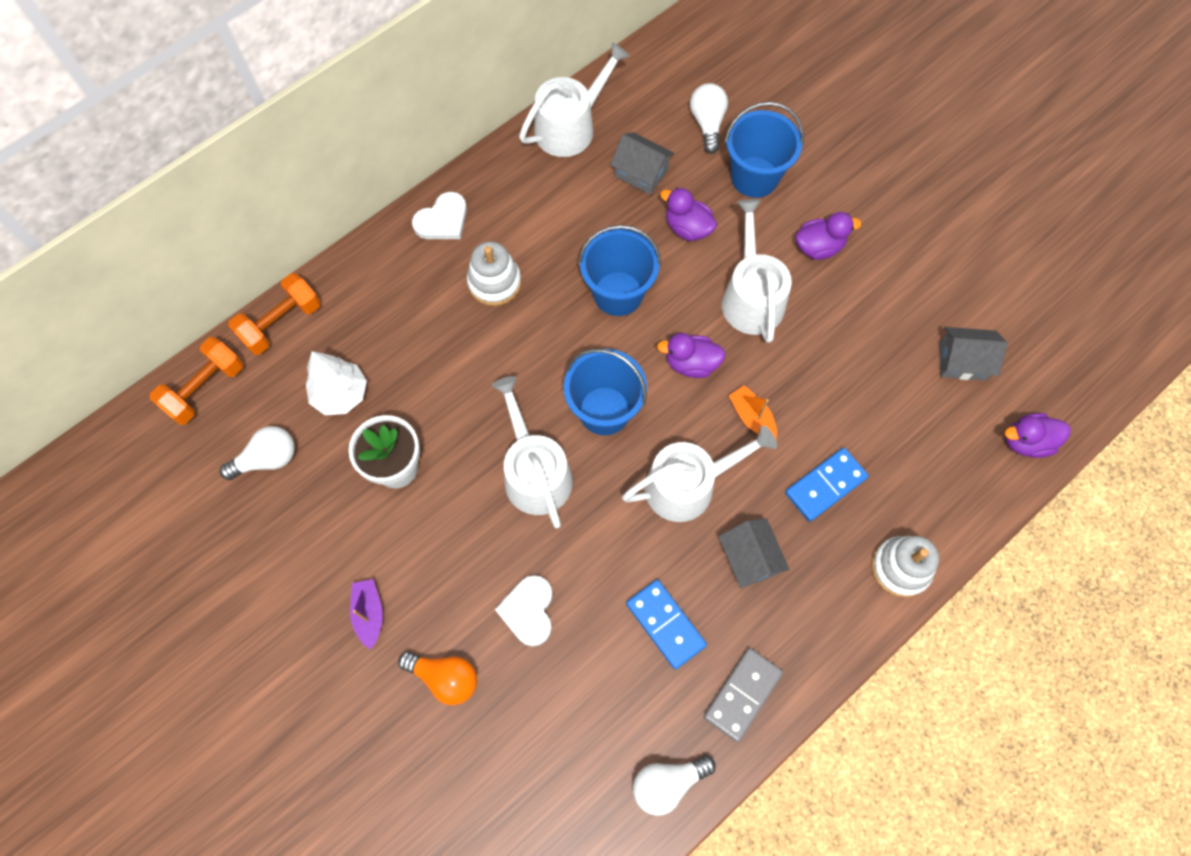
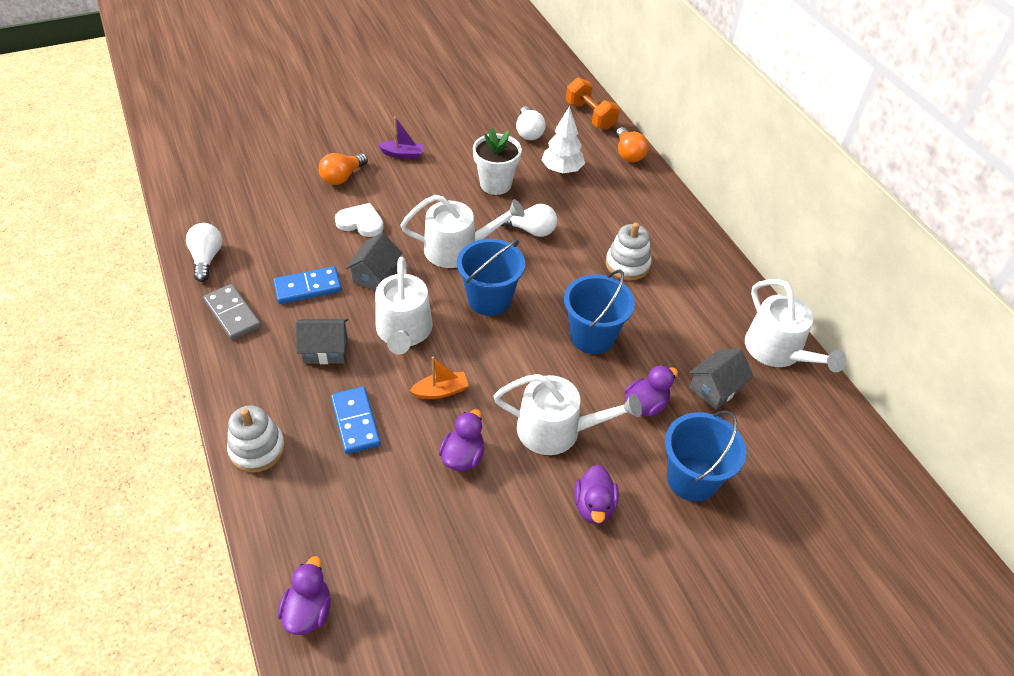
camera: 105 degrees right, 20 degrees down
(281, 323) = (628, 154): orange dumbbell -> orange light bulb
(442, 220) = (695, 248): white heart -> none
(691, 363) = (507, 365): purple duck -> purple duck (463, 456)
(707, 124) = (766, 460): white light bulb -> white light bulb (531, 230)
(962, 361) = (419, 588): grey house -> grey house (375, 275)

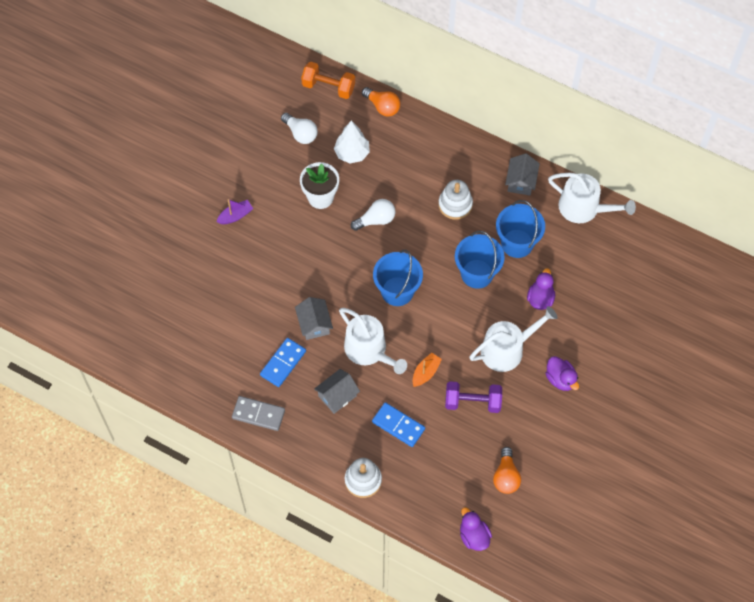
camera: 35 degrees left, 15 degrees up
(206, 259) = (199, 390): white light bulb -> none
(342, 177) = (215, 264): orange light bulb -> orange light bulb (506, 476)
(361, 222) = (265, 292): white heart -> none
(458, 249) = (345, 268): white watering can -> none
(463, 456) = (472, 402): purple duck -> purple dumbbell
(692, 479) = (596, 326): blue bucket -> blue bucket (517, 243)
(715, 388) = (568, 259): grey house -> grey house (521, 181)

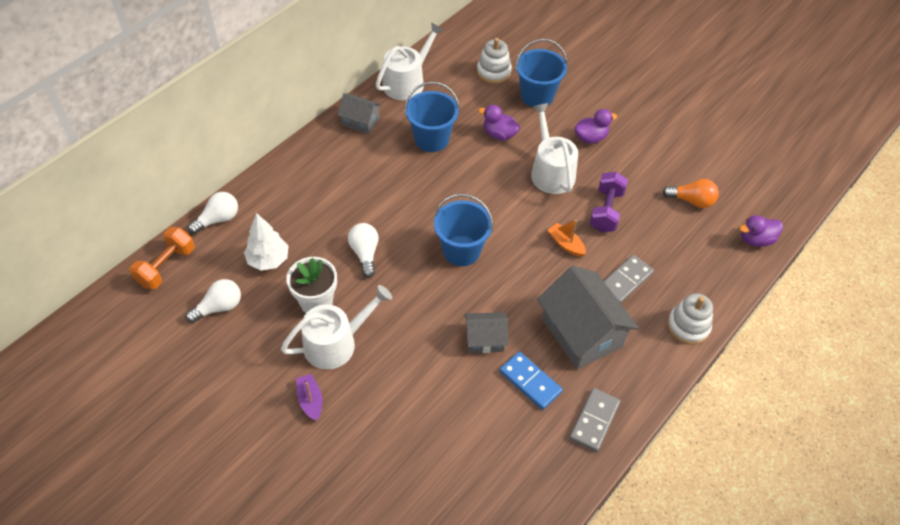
camera: 80 degrees left, 10 degrees down
(337, 396) = (581, 332): grey house -> grey house, size x1.86
(369, 350) = (529, 291): white watering can -> white watering can (336, 343)
(382, 106) = (218, 219): orange light bulb -> white light bulb
(398, 425) = (625, 281): blue domino -> grey domino
(455, 205) = (369, 179): white stacking toy -> white stacking toy (493, 72)
(477, 274) = (458, 178): blue bucket -> blue bucket (537, 96)

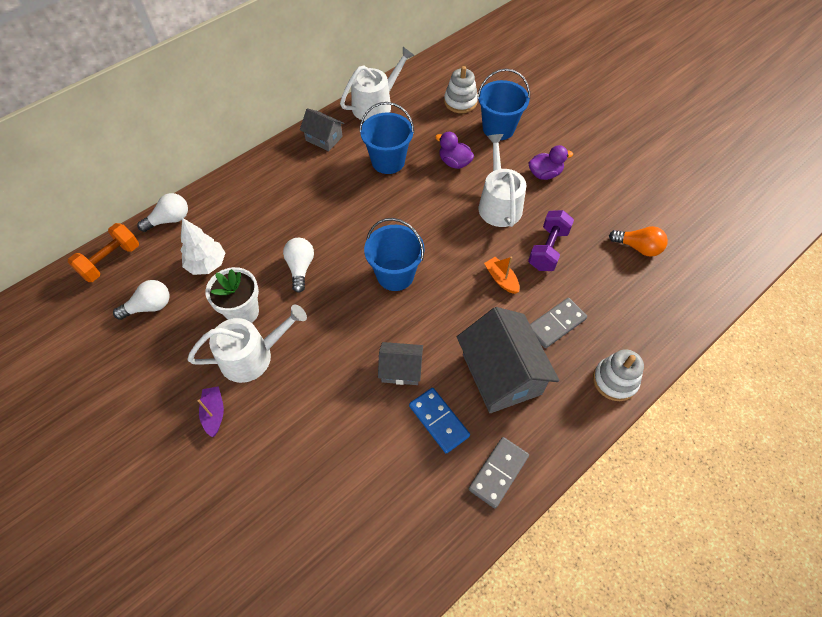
camera: 10 degrees right, 5 degrees up
(756, 239) = (700, 295): purple duck -> none

